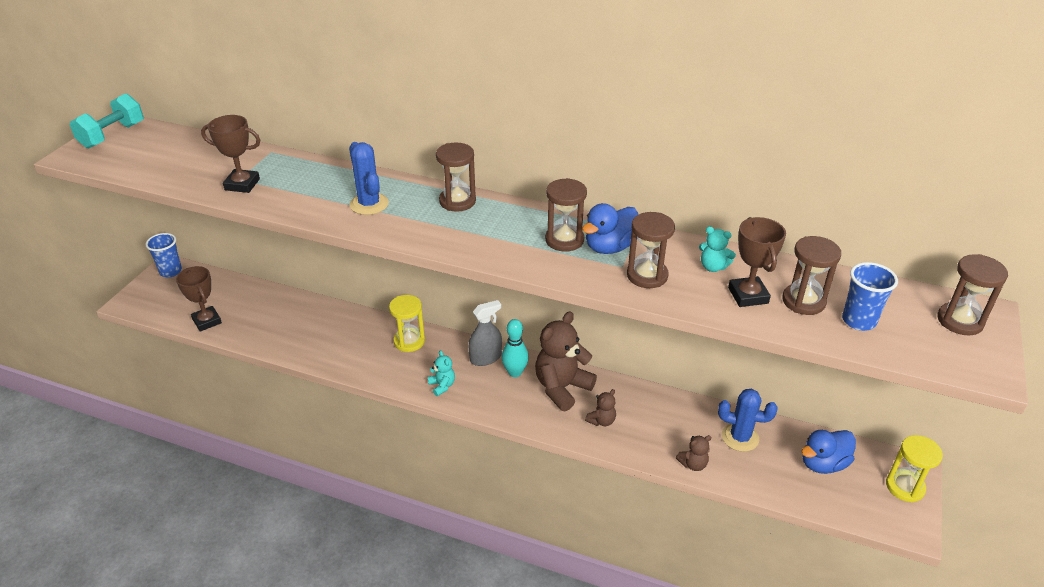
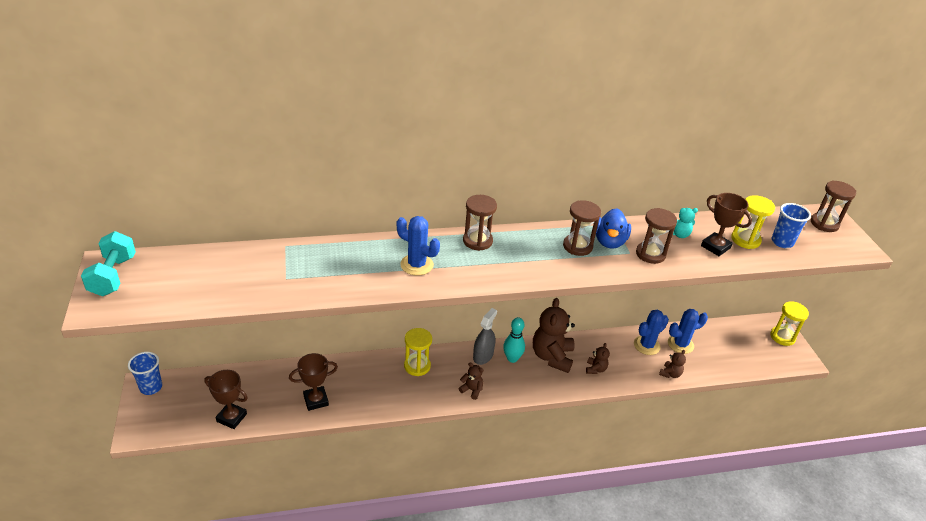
camera: 35 degrees left, 0 degrees up
(242, 184) = (295, 282): brown trophy -> brown trophy (316, 400)
(442, 386) = (471, 390): turquoise teddy bear -> brown teddy bear
(692, 421) = (646, 345): none -> blue cactus
(803, 301) = (745, 240): brown hourglass -> yellow hourglass
(823, 464) = (734, 341): blue duck -> none

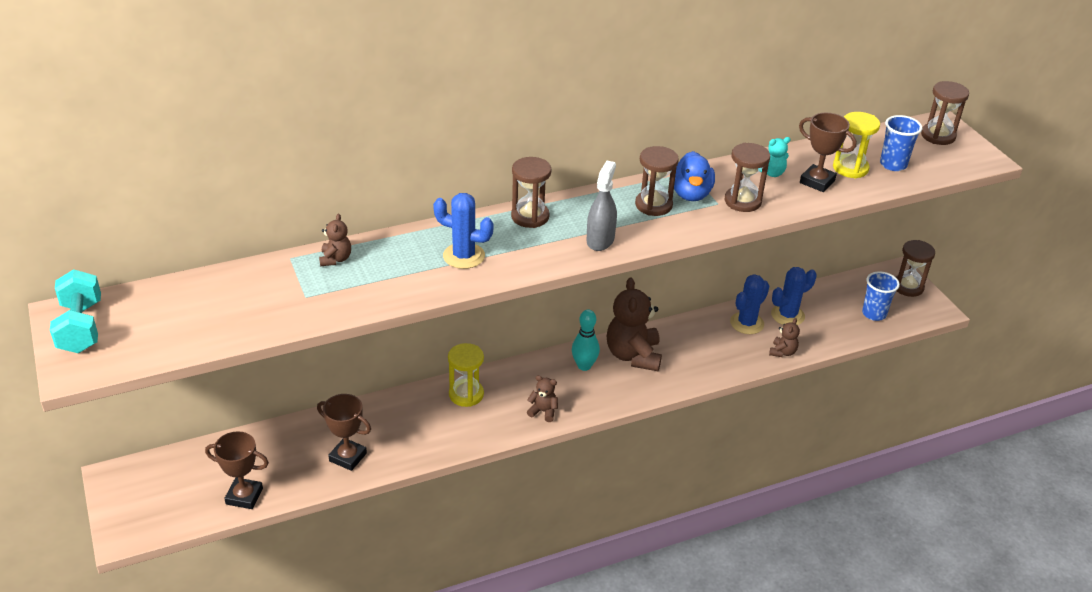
camera: 10 degrees left, 0 degrees up
(151, 387) = (123, 478): blue cup -> blue cup (874, 314)
(316, 400) = (348, 457): brown trophy -> brown trophy turned 60 degrees clockwise
(483, 356) = (546, 369): grey spray bottle -> grey spray bottle (600, 240)
(595, 369) = (690, 361): brown teddy bear -> brown teddy bear (335, 259)
(782, 337) = (908, 287): yellow hourglass -> brown hourglass

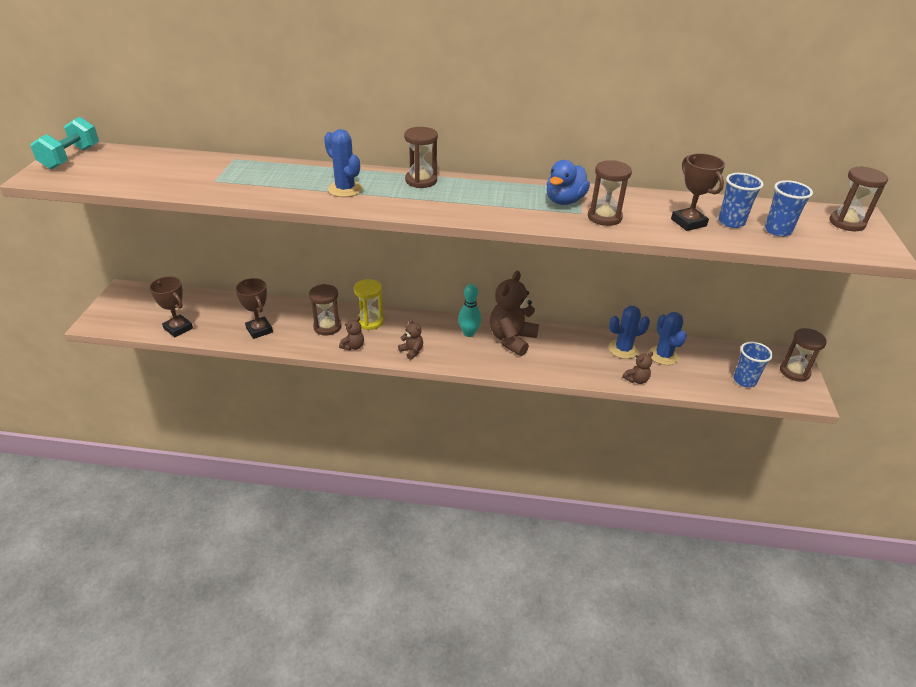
camera: 30 degrees right, 0 degrees up
(335, 259) = (260, 167): brown teddy bear -> brown teddy bear (353, 346)
(600, 240) = (456, 208): grey spray bottle -> none
(653, 205) = (525, 199): brown hourglass -> brown hourglass (327, 327)
(771, 173) = (651, 206): turquoise teddy bear -> none
(787, 315) = (663, 355): blue cactus -> blue cactus turned 75 degrees clockwise
(850, 168) = (731, 222): yellow hourglass -> blue cup

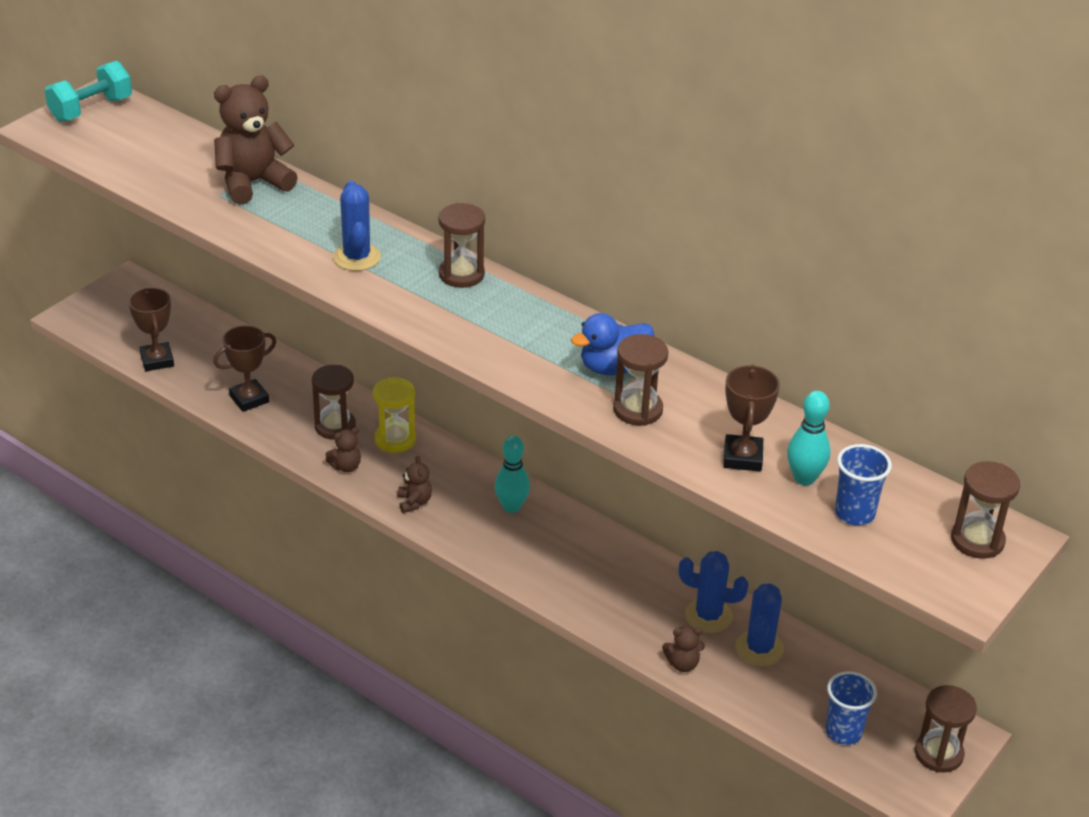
camera: 30 degrees right, 0 degrees up
(259, 330) = (249, 399): brown trophy -> brown trophy turned 60 degrees clockwise
(511, 339) = (562, 539): brown teddy bear -> brown teddy bear (253, 183)
(731, 222) = (804, 478): blue cup -> turquoise bowling pin

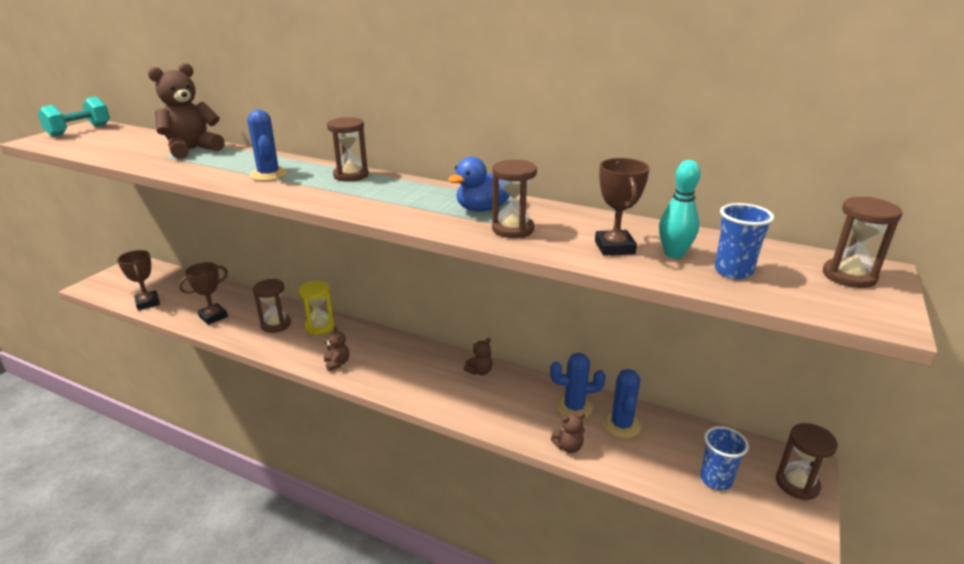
camera: 10 degrees left, 10 degrees down
(346, 466) = (284, 347): brown teddy bear -> brown teddy bear (480, 371)
(511, 507) = (409, 356): turquoise bowling pin -> none

